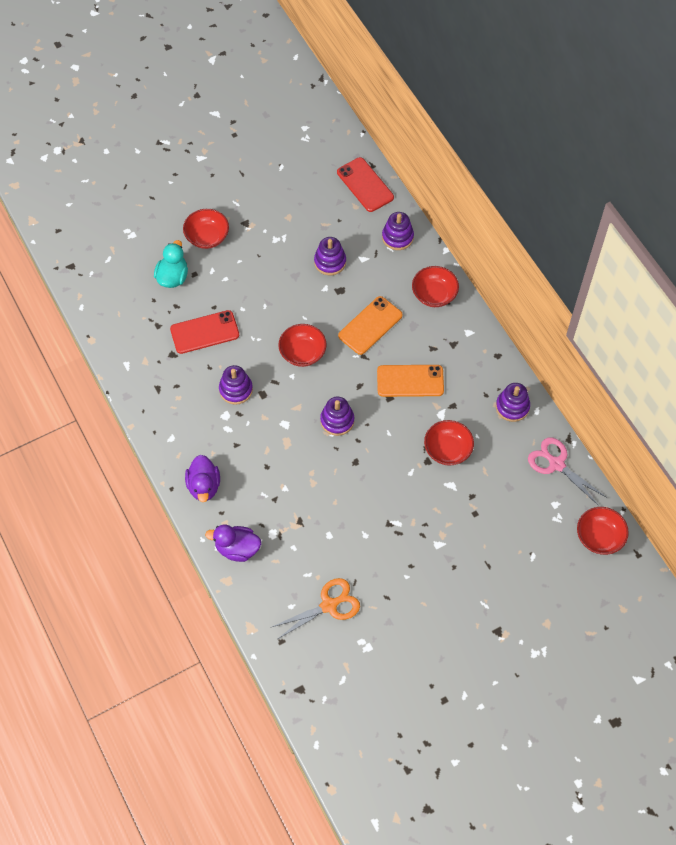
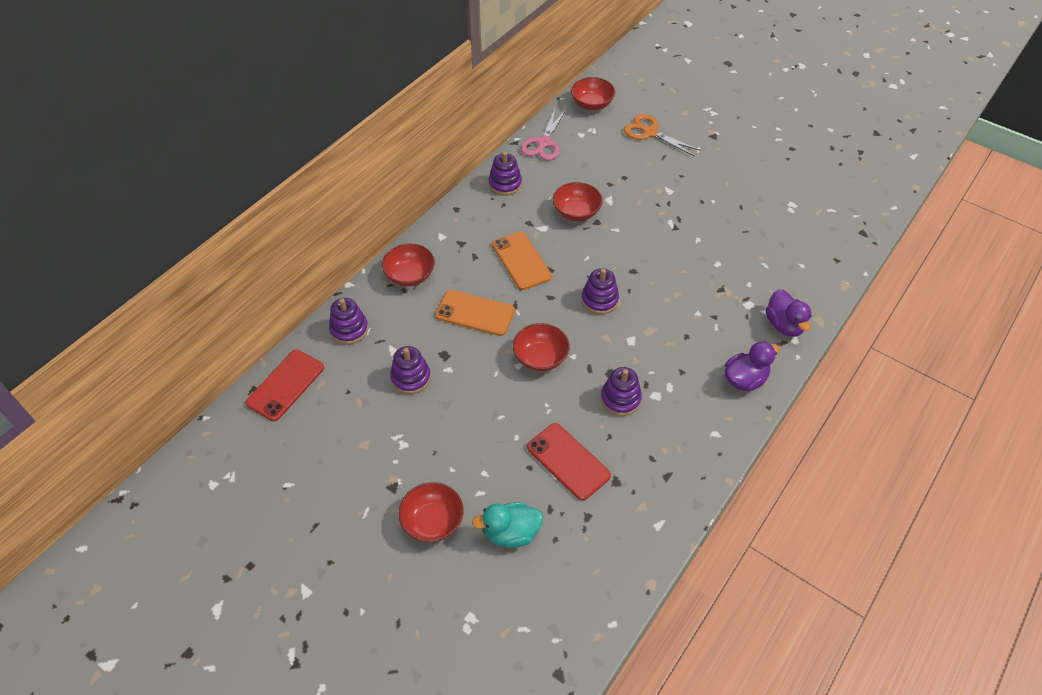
camera: 115 degrees left, 10 degrees down
(329, 605) = (779, 240): orange scissors -> orange scissors (650, 132)

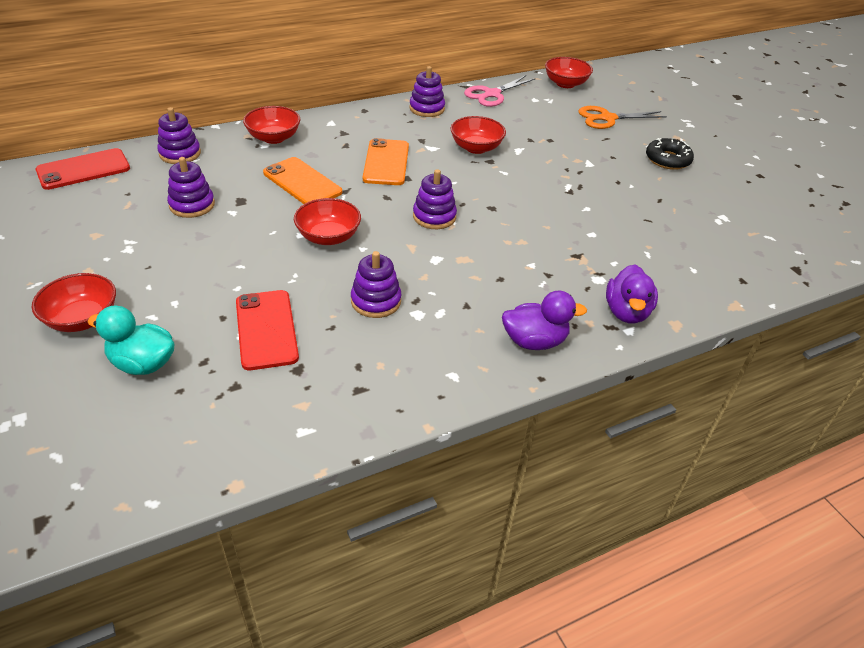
camera: 25 degrees right, 10 degrees down
(650, 132) = (607, 118): orange scissors -> orange scissors turned 75 degrees counterclockwise
(721, 161) = (667, 160): none -> black donut

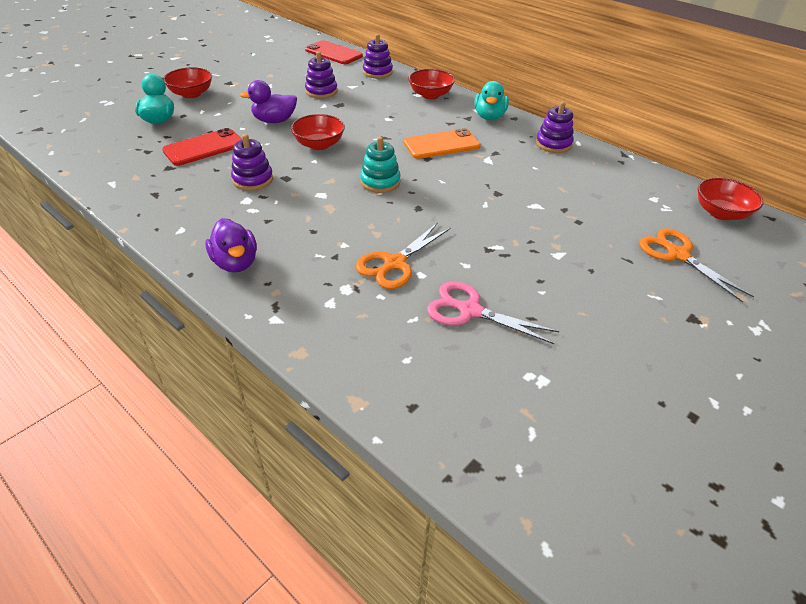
camera: 70 degrees right, 0 degrees up
(302, 182) = (380, 119): orange phone -> none
(351, 121) = (489, 117): none -> turquoise duck
(434, 216) = (380, 182): purple stacking toy -> turquoise stacking toy
(476, 148) = (512, 181): red bowl -> none
(492, 94) = (628, 172): pink scissors -> pink scissors (470, 311)
(571, 243) = (395, 263): none -> orange scissors
(626, 312) = (302, 314): purple duck -> purple duck (274, 121)
(667, 160) = (633, 316): black donut -> none

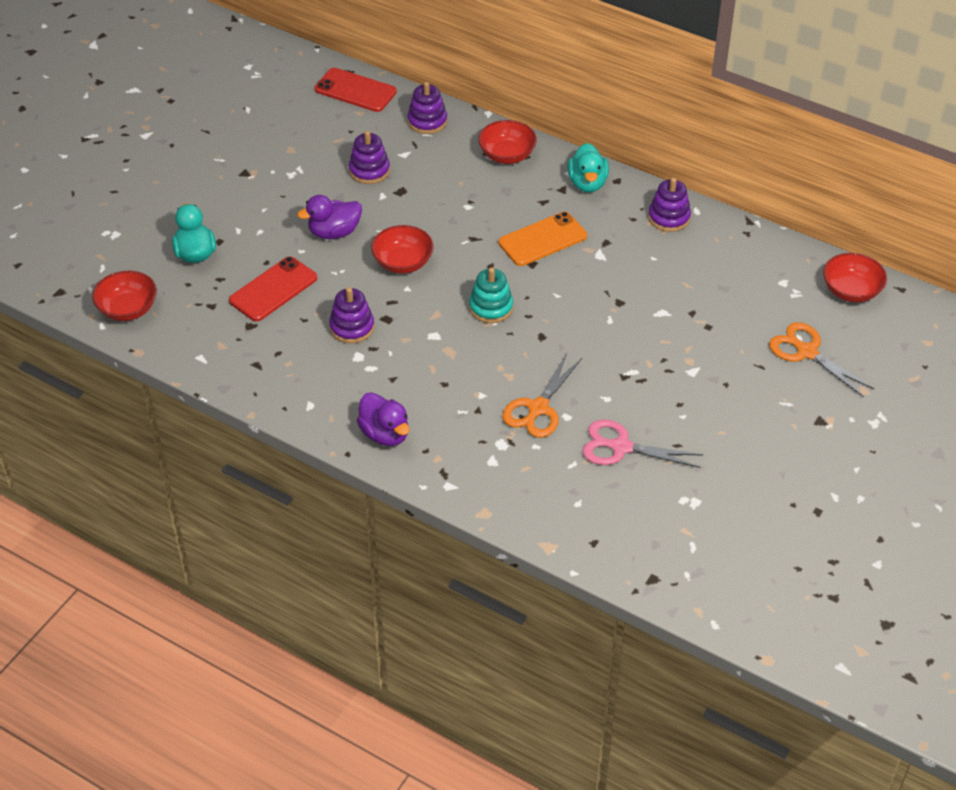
camera: 10 degrees left, 5 degrees up
(191, 94) = (209, 202): red bowl -> red bowl (128, 309)

